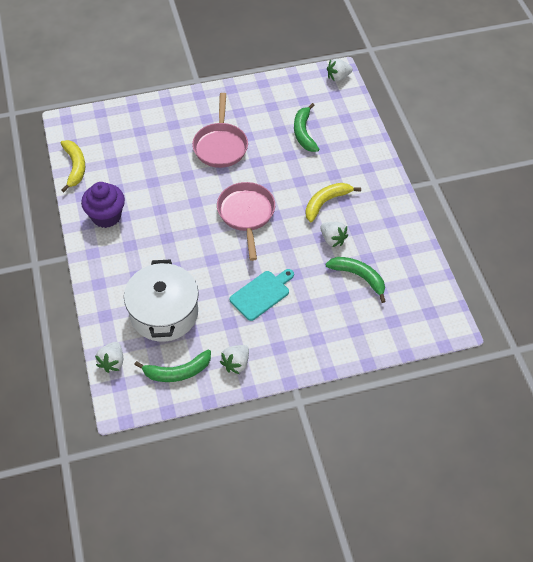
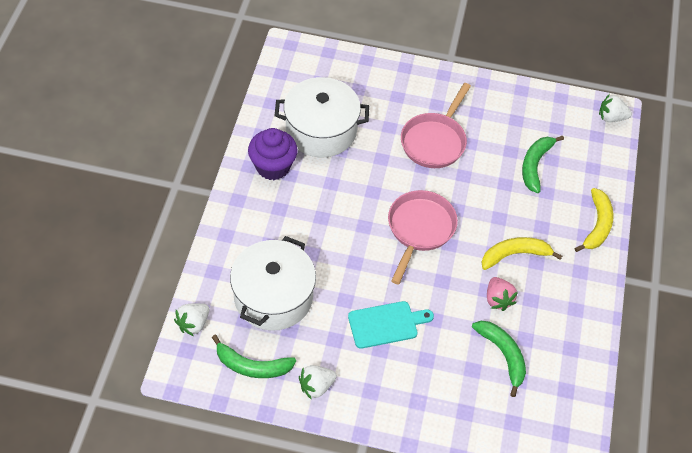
camera: 25 degrees right, 0 degrees up
(75, 167) = (270, 100): yellow banana -> yellow banana (597, 225)
(128, 173) = (321, 130): none -> white pot
(332, 239) = (498, 299): white strawberry -> pink strawberry

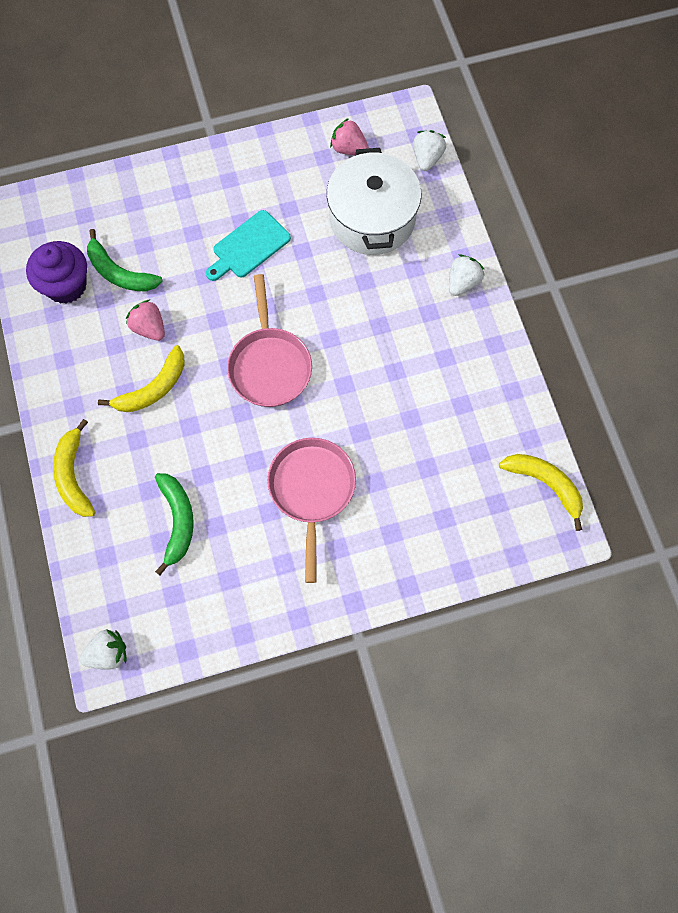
camera: 155 degrees right, 15 degrees up
(252, 366) = (349, 149): green banana -> pink strawberry
(273, 167) = (469, 357): purple cupcake -> purple cupcake (66, 285)
(281, 76) = (545, 484): none -> yellow banana
(316, 386) = (280, 160): white strawberry -> white strawberry (462, 283)
(321, 130) = (449, 433): white pot -> none

